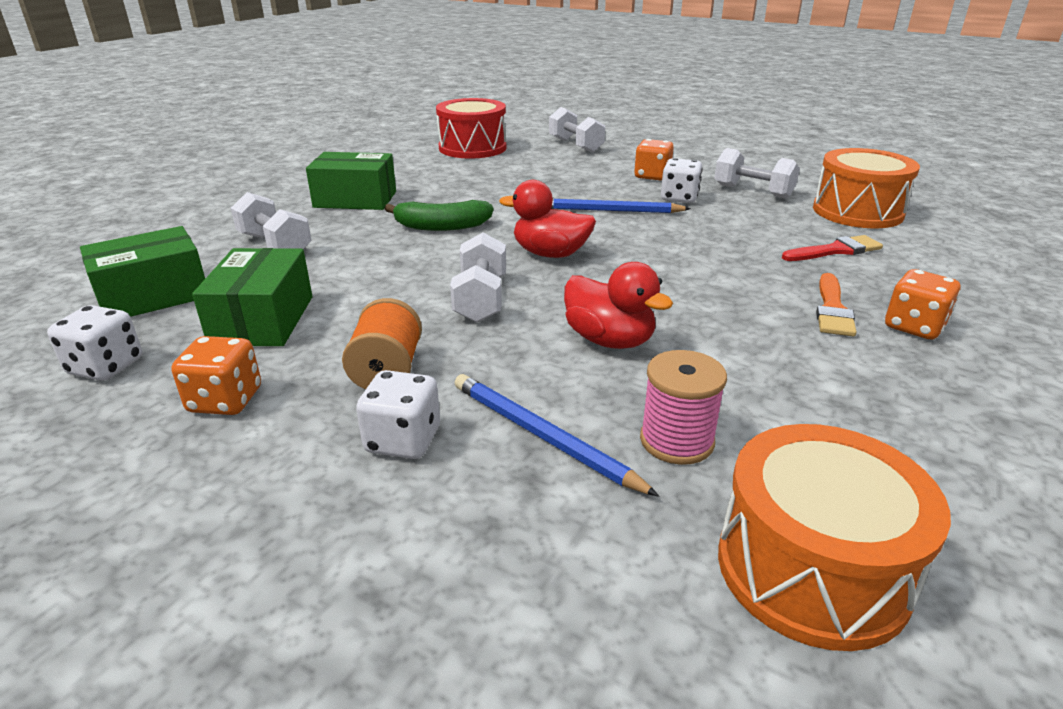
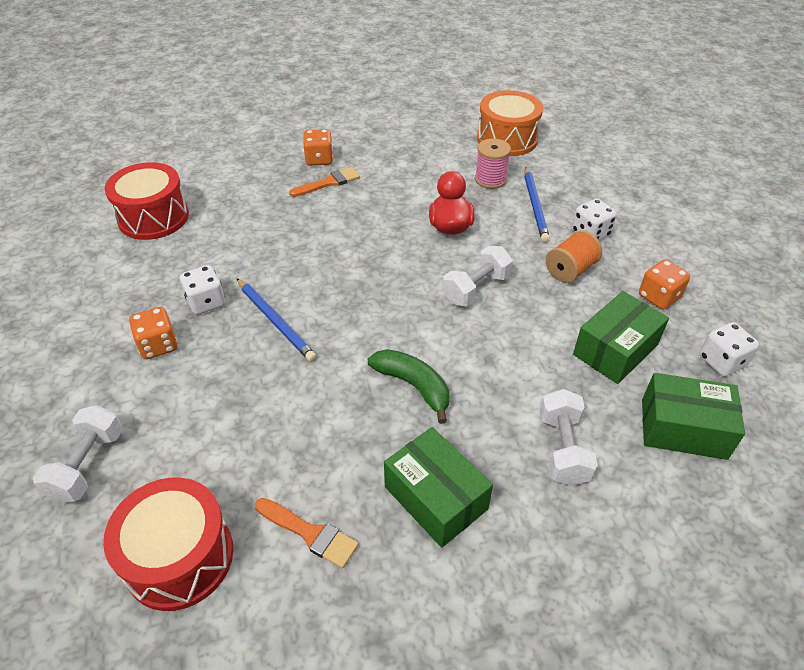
camera: 135 degrees left, 15 degrees up
(417, 170) = (310, 533): none -> orange brush
(550, 254) = (386, 301): red duck -> none
(752, 191) = (150, 275): white dumbbell -> none
(835, 250) = (242, 204): red brush -> none
(857, 211) = (153, 217): orange drum -> red drum

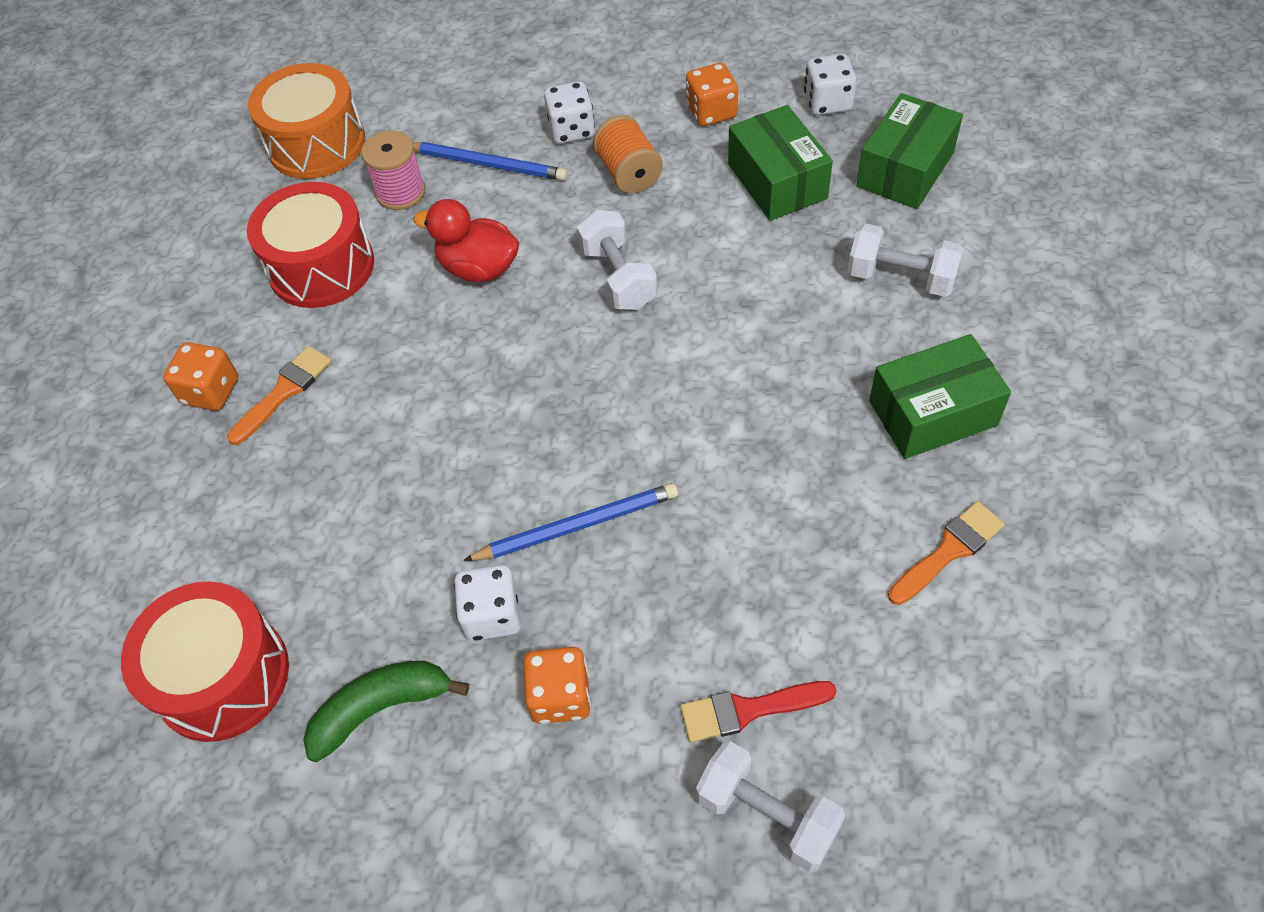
camera: 65 degrees left, 10 degrees up
(160, 438) = (748, 710): none -> red brush
(179, 557) = (948, 703): red drum -> red drum (321, 266)
(328, 183) = (284, 392): orange brush -> orange brush turned 45 degrees clockwise
(413, 386) = (761, 390): green banana -> green banana (381, 709)

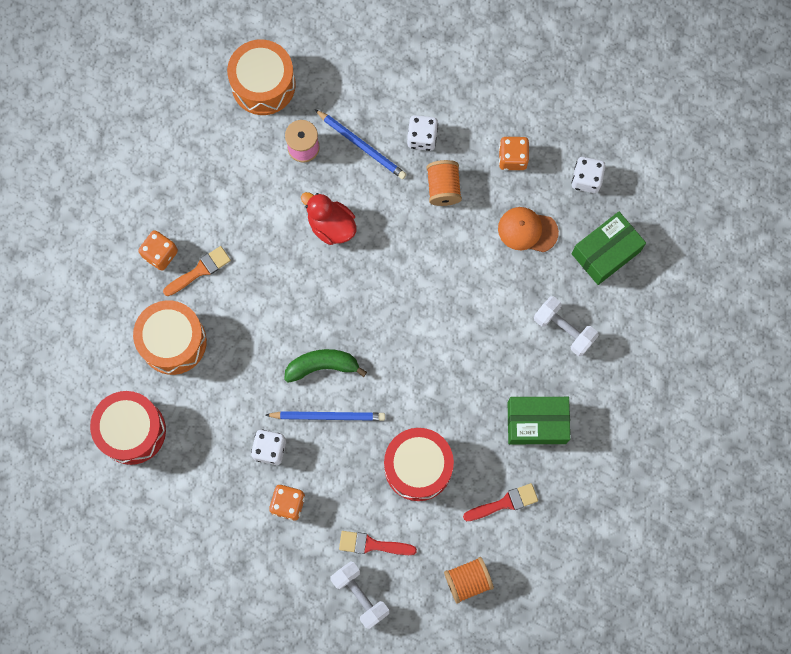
camera: 15 degrees right, 20 degrees up
(265, 507) = (173, 342): none -> orange drum
(321, 266) = (242, 187): red drum -> red drum (418, 467)
(381, 709) = (203, 477): green banana -> green banana (322, 366)
(618, 277) = (407, 265): white dumbbell -> none
(777, 181) = (527, 230): green box -> orange cap
(949, 551) = (504, 503): orange brush -> red brush
(956, 707) = (467, 580): none -> orange spool

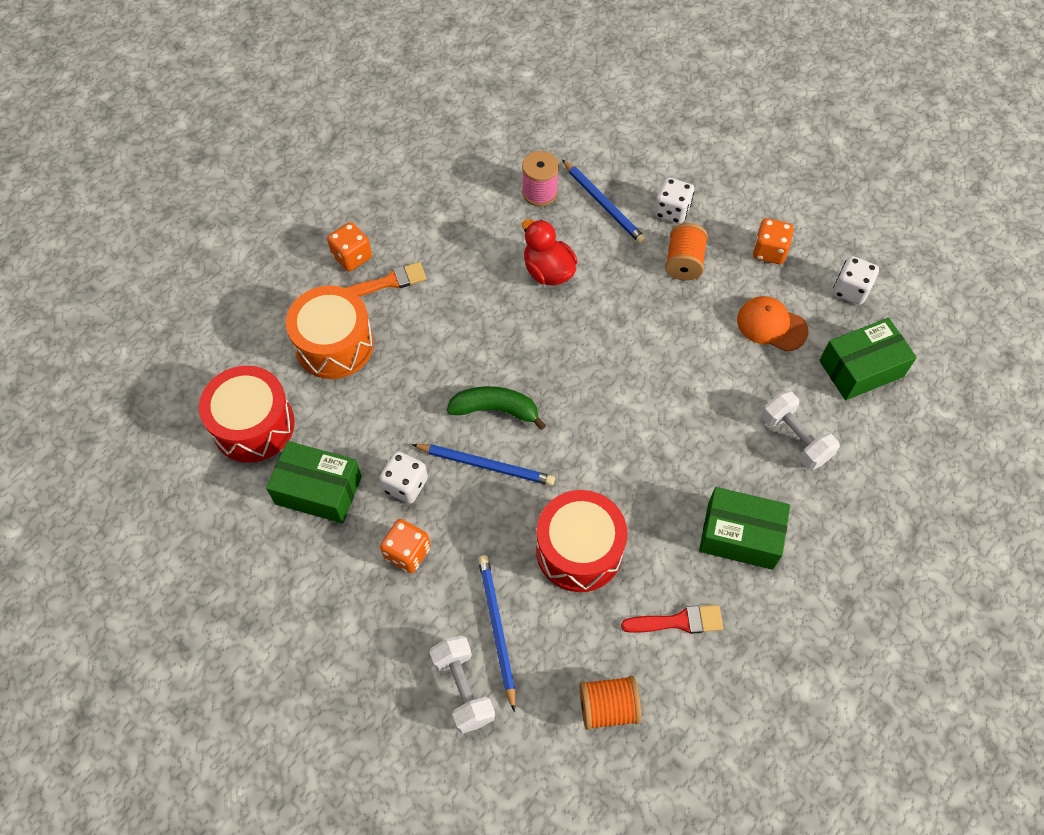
camera: 15 degrees right, 15 degrees down
(203, 472) = (318, 490): none -> green box
(263, 85) = (514, 129): orange drum -> none
(372, 545) = (496, 629): red brush -> blue pencil

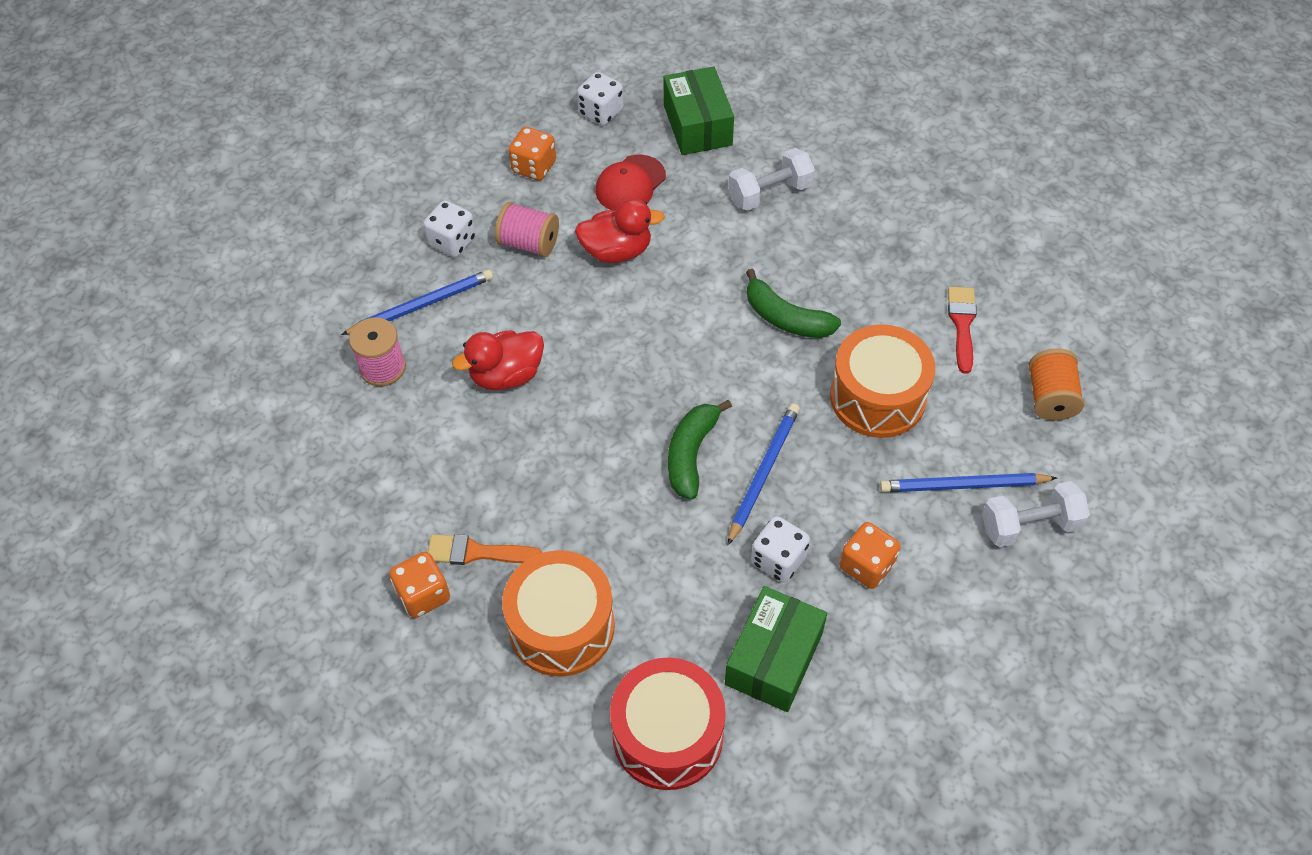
camera: 80 degrees left, 5 degrees down
(389, 282) = (477, 552): orange brush -> orange brush turned 75 degrees counterclockwise
(579, 550) = (877, 397): red drum -> orange drum
(650, 467) = (786, 318): none -> green banana
(684, 263) = (529, 243): orange spool -> pink spool
(692, 326) = (617, 251): none -> red duck
(740, 535) = (873, 258): green box -> none
(771, 325) = (630, 184): orange cap -> red cap

